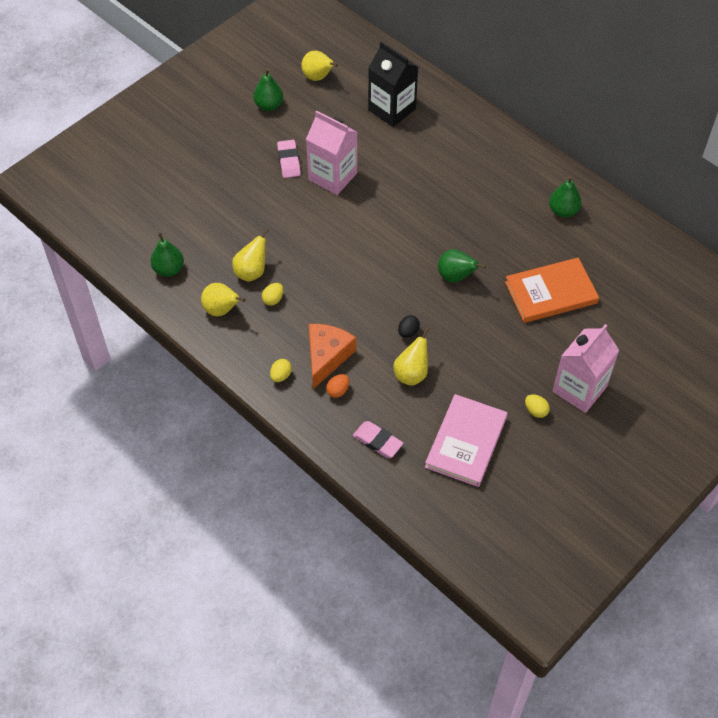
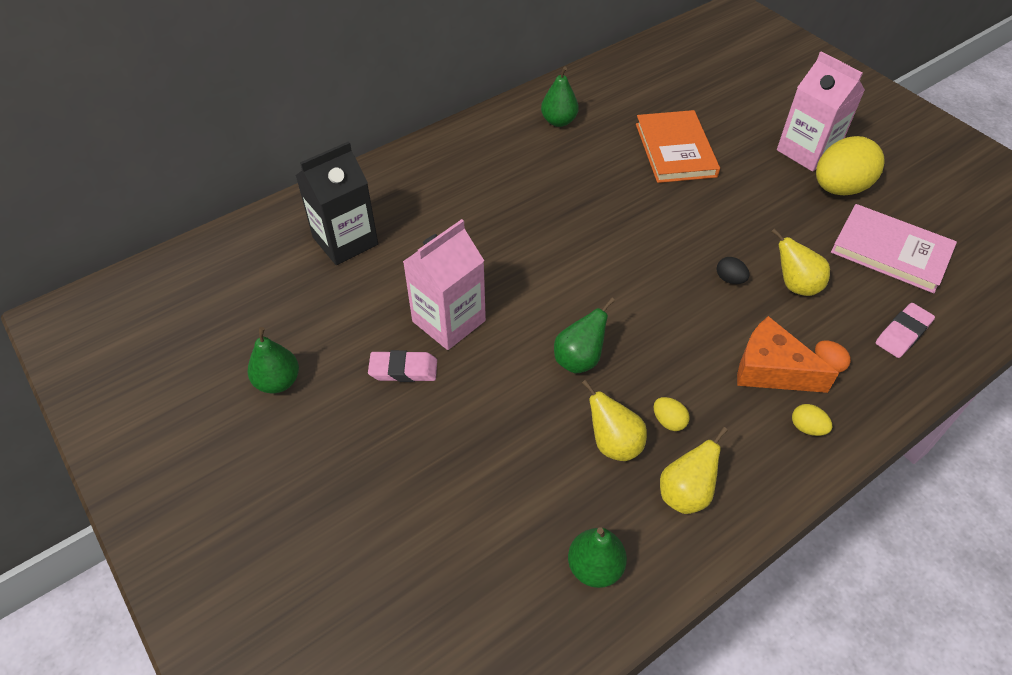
camera: 80 degrees left, 5 degrees down
(318, 77) = (246, 313): yellow pear -> none
(456, 277) = (645, 222): green pear -> green pear (579, 359)
(536, 411) = (839, 188): yellow egg -> yellow egg, size x2.39

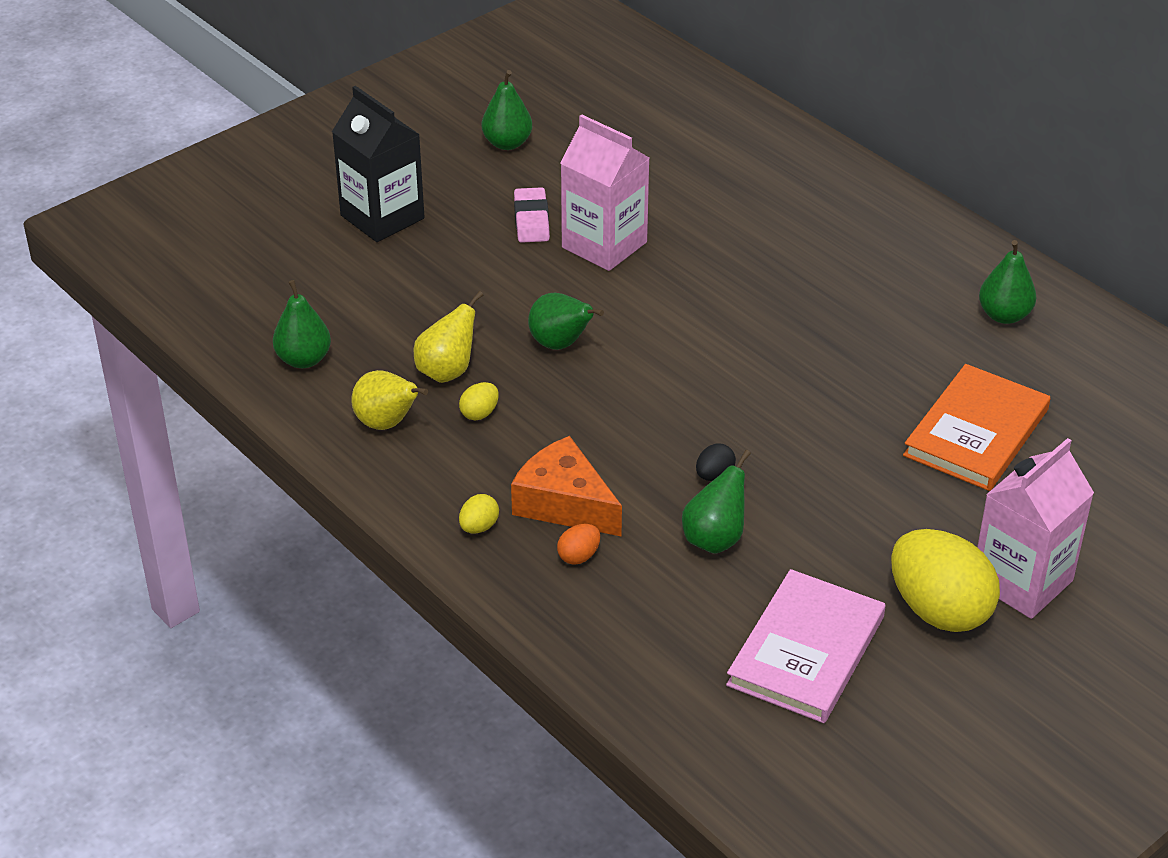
camera: 85 degrees right, 10 degrees down
(345, 241) = (715, 159): black carton -> black carton (382, 217)
(675, 150) = (976, 432): orange book -> orange book turned 45 degrees counterclockwise
(771, 369) = (564, 503): orange cheese -> orange cheese turned 75 degrees counterclockwise
(795, 285) = (715, 539): yellow pear -> green pear
(903, 333) = (643, 639): pink eraser -> none

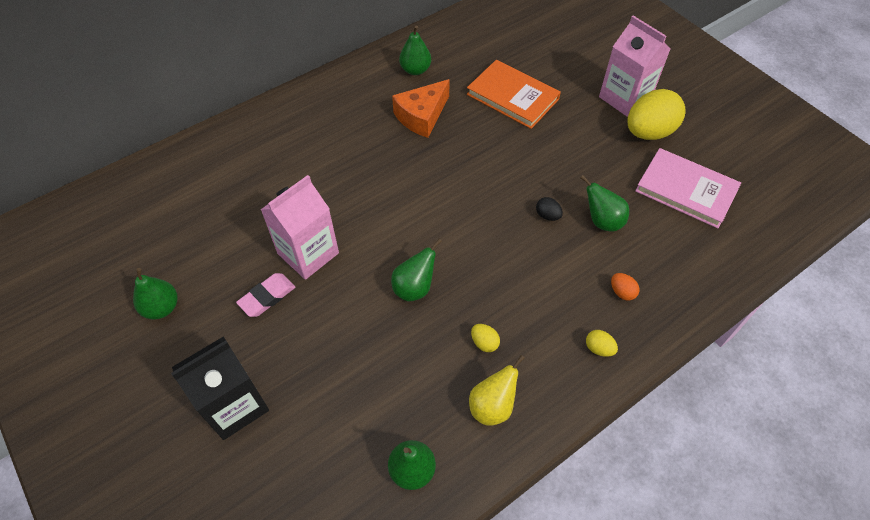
camera: 85 degrees left, 15 degrees up
(447, 371) = (436, 362): yellow pear -> none
(531, 220) = (267, 297): pink eraser -> pink eraser turned 45 degrees counterclockwise
(564, 503) = (574, 297): orange cheese -> orange cheese (422, 116)

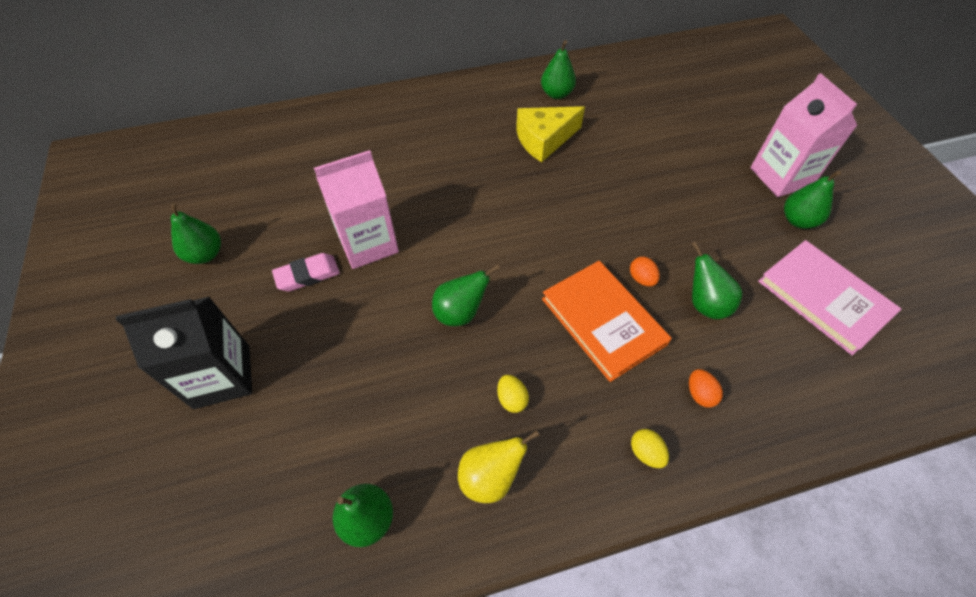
camera: 20 degrees right, 0 degrees up
(422, 116) = (544, 140): orange cheese -> yellow cheese
(512, 97) = (650, 144): orange book -> orange book (603, 321)
(547, 215) = (641, 279): black egg -> orange egg
(648, 132) = (798, 220): yellow egg -> green pear

